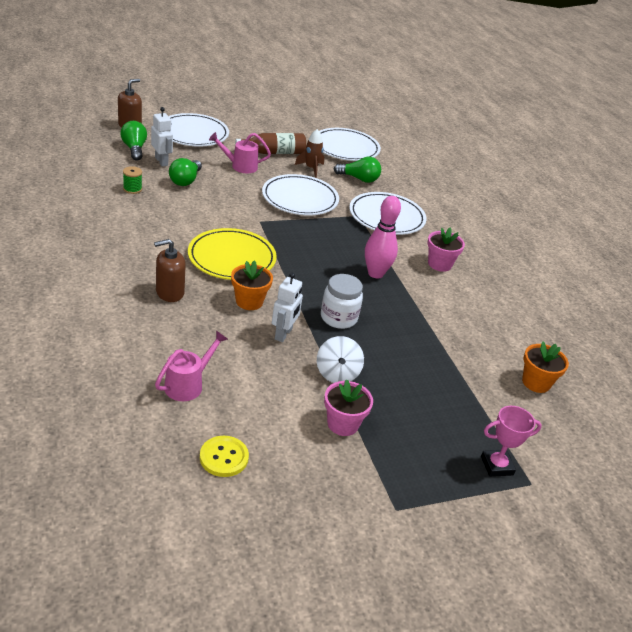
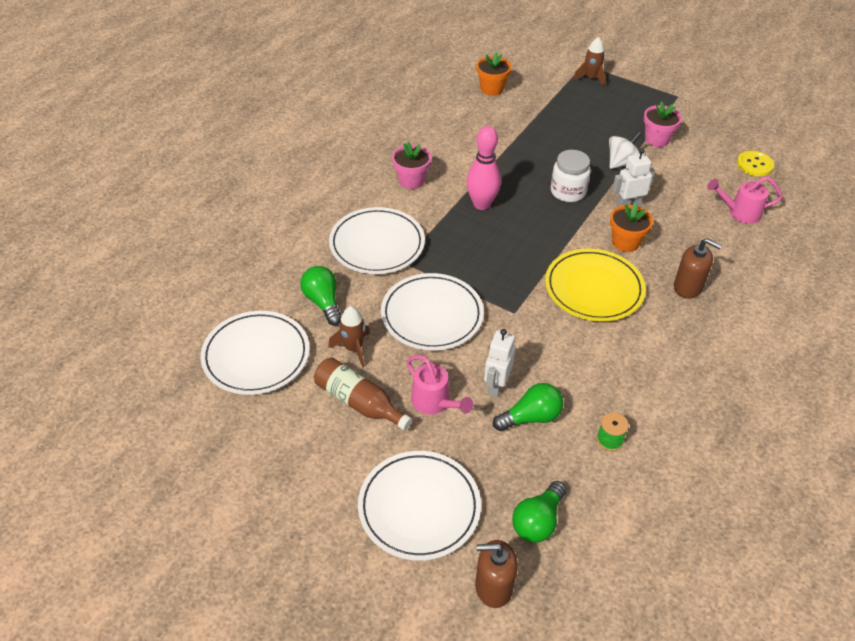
camera: 125 degrees left, 10 degrees up
(161, 161) = (525, 471): white robot -> white robot (496, 385)
(496, 466) = (591, 78): pink trophy -> brown rocket

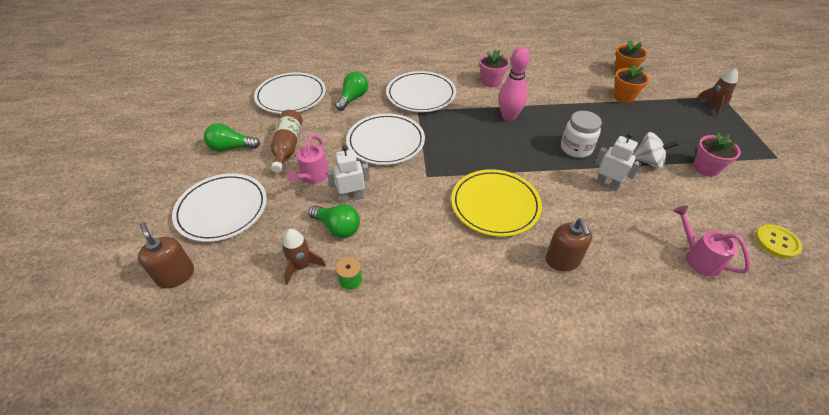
camera: 55 degrees right, 0 degrees up
(353, 349) = (327, 125): brown rocket -> brown rocket (301, 266)
(538, 521) = (245, 274): green light bulb -> green light bulb (231, 148)
(625, 242) = (565, 201): orange flower pot -> orange flower pot (623, 97)

